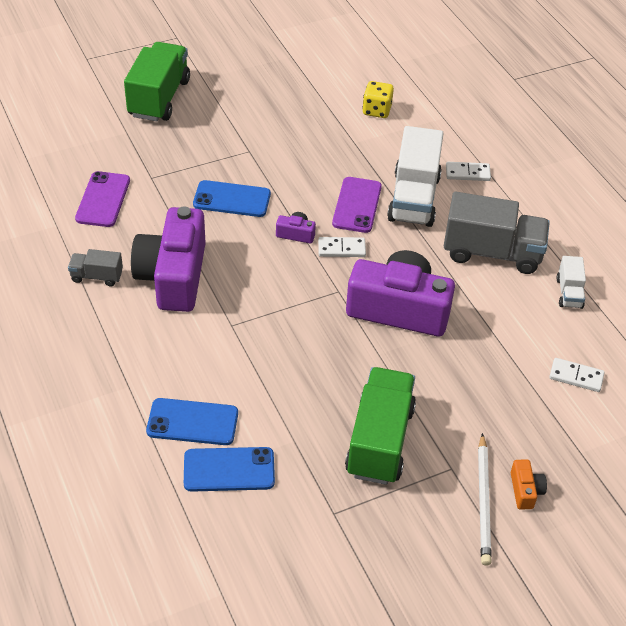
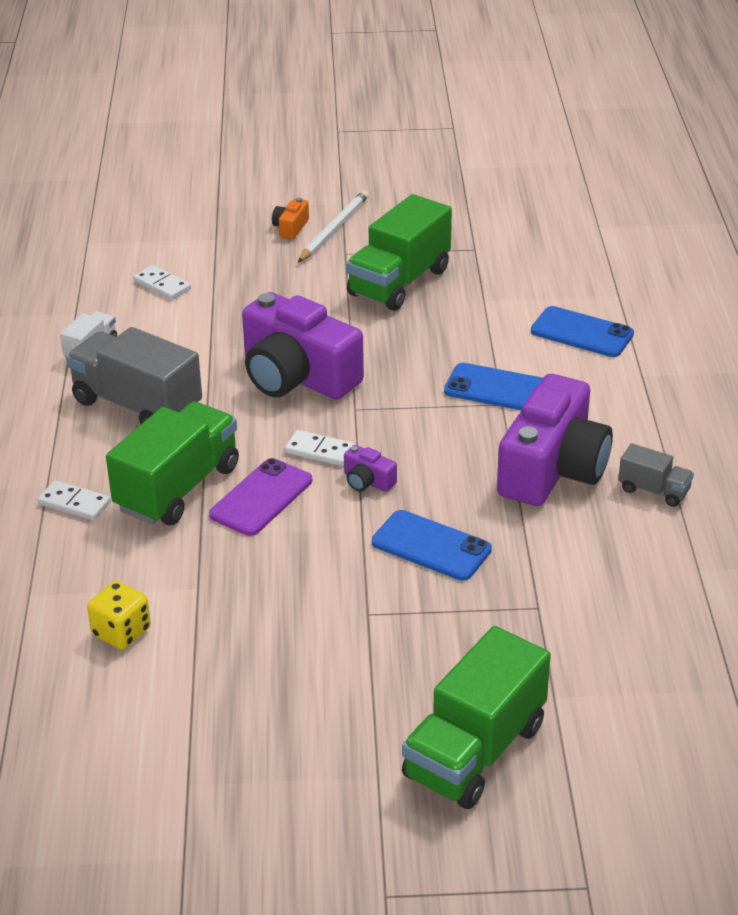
camera: 155 degrees left, 10 degrees down
(103, 199) = (621, 590): purple phone -> none
(229, 470) = (559, 293): blue phone -> blue phone (497, 389)
(414, 198) = (178, 488): white truck -> green truck

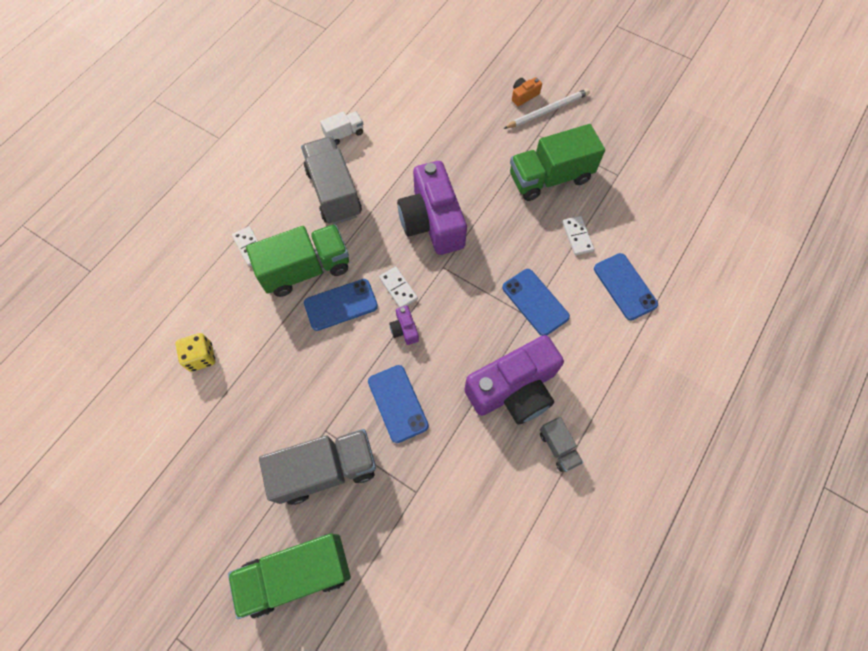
camera: 35 degrees right, 30 degrees up
(162, 285) = (418, 104): white domino -> white domino (577, 236)
(261, 498) = (341, 305): purple phone -> blue phone
(407, 645) = (326, 469): none -> grey truck

